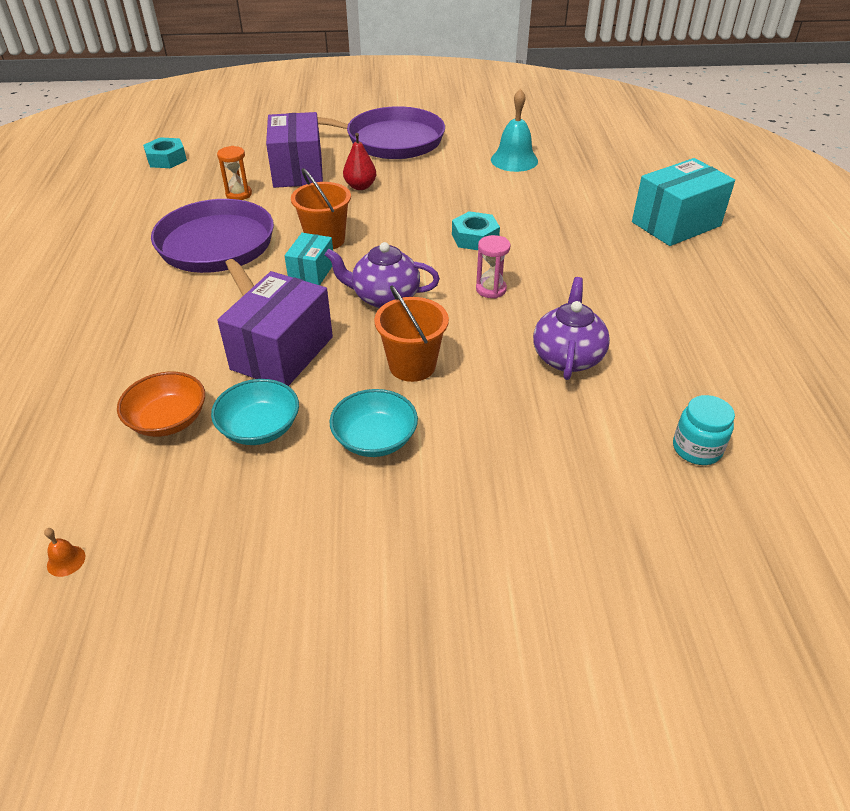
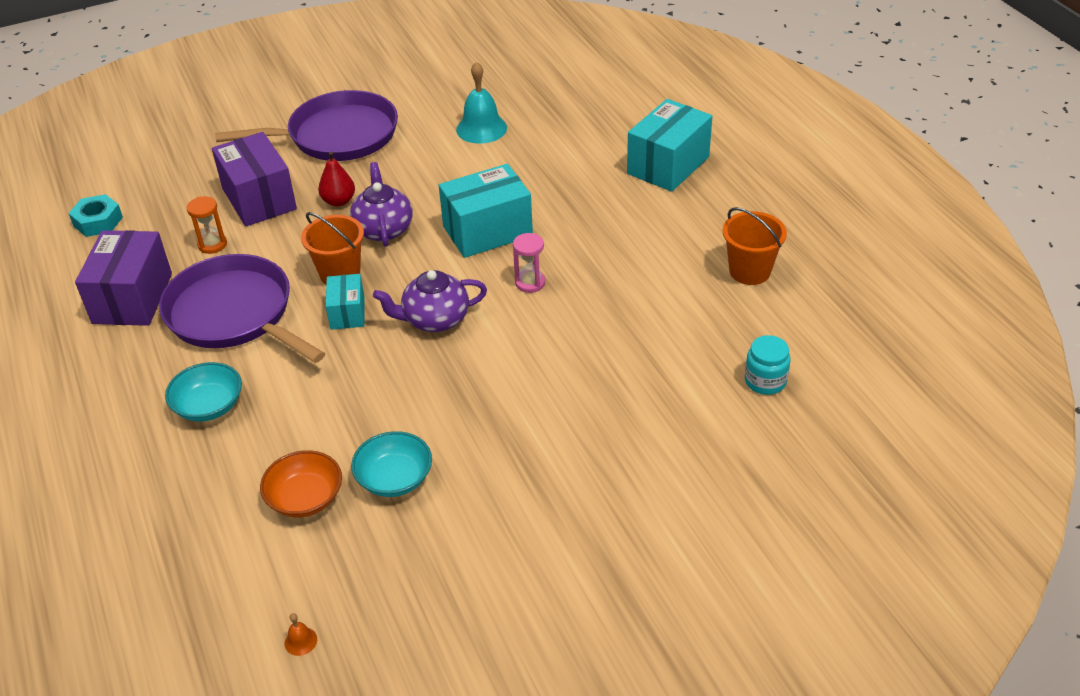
camera: 20 degrees left, 0 degrees up
(282, 353) = (371, 403): purple box -> purple box (132, 298)
(375, 439) = (502, 456): turquoise bowl -> turquoise bowl (209, 406)
(412, 366) = (498, 380): orange bucket -> orange bucket (749, 271)
(475, 238) = (487, 231): turquoise nut -> turquoise box
(567, 357) = (629, 330): purple teapot -> purple teapot (383, 229)

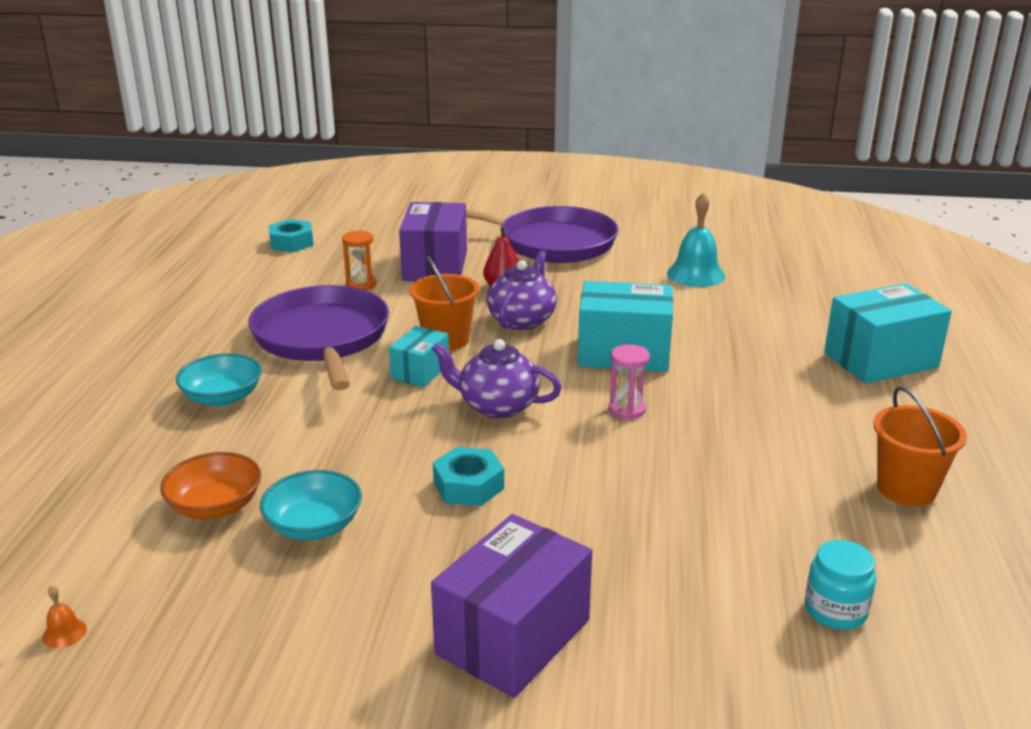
camera: 30 degrees right, 15 degrees down
(132, 298) = (256, 300): purple box -> purple box (513, 637)
(473, 396) = (468, 485): none -> turquoise nut

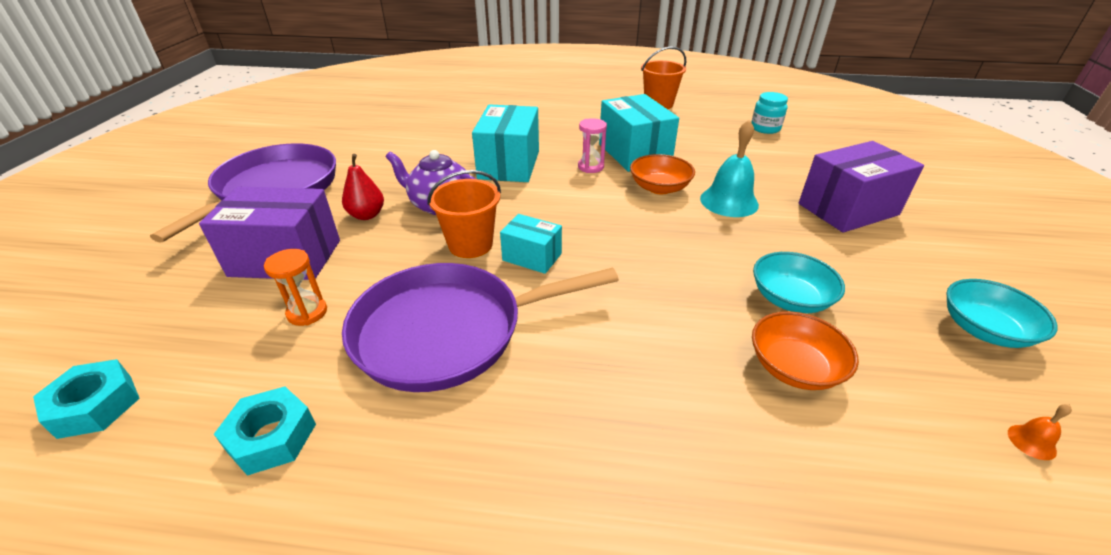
camera: 90 degrees left, 10 degrees up
(222, 397) = (588, 402): turquoise bowl -> turquoise bowl (984, 330)
(468, 485) = (704, 227): turquoise nut -> turquoise nut (272, 437)
(497, 406) = (590, 216): purple teapot -> none
(513, 637) = (848, 209): purple box -> purple box turned 60 degrees counterclockwise
(571, 460) = (659, 188): none -> orange bowl
(695, 274) = (384, 132): turquoise bell -> turquoise bell (729, 201)
(880, 360) = (527, 94): turquoise box -> turquoise box (634, 153)

